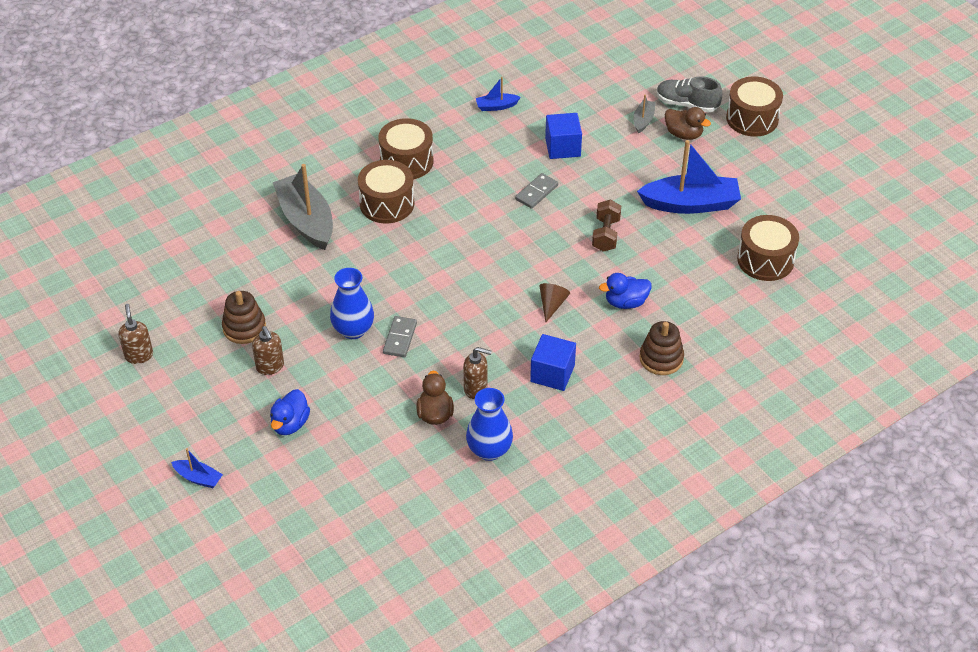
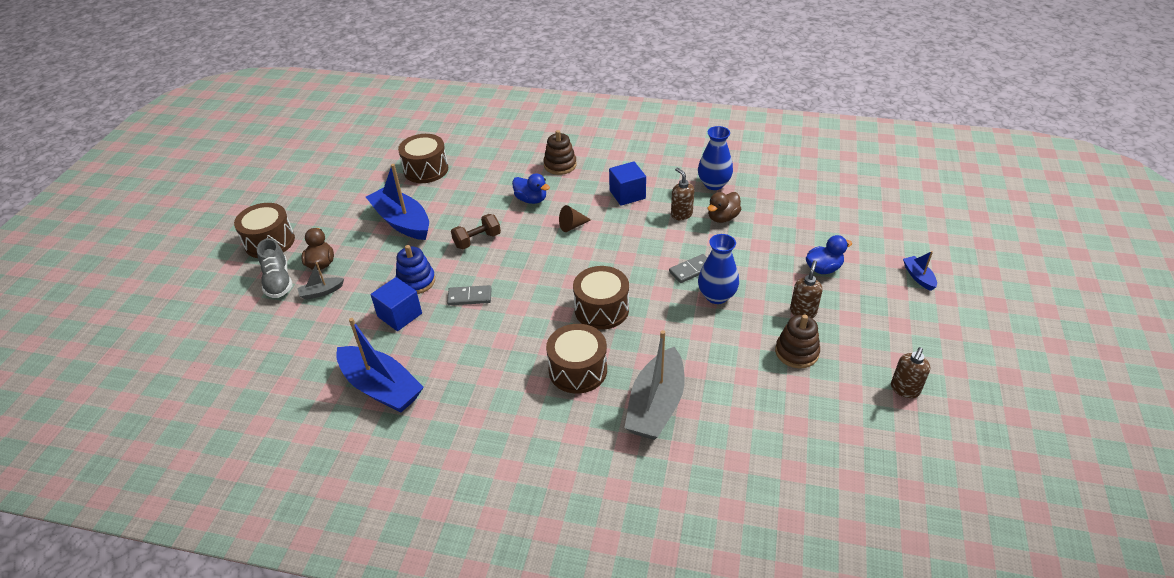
camera: 130 degrees left, 5 degrees down
(406, 161) = (514, 395): brown drum -> brown drum (601, 309)
(496, 106) = (381, 388): blue boat -> blue boat, size x2.14
(593, 174) = (416, 281): none -> blue stacking toy

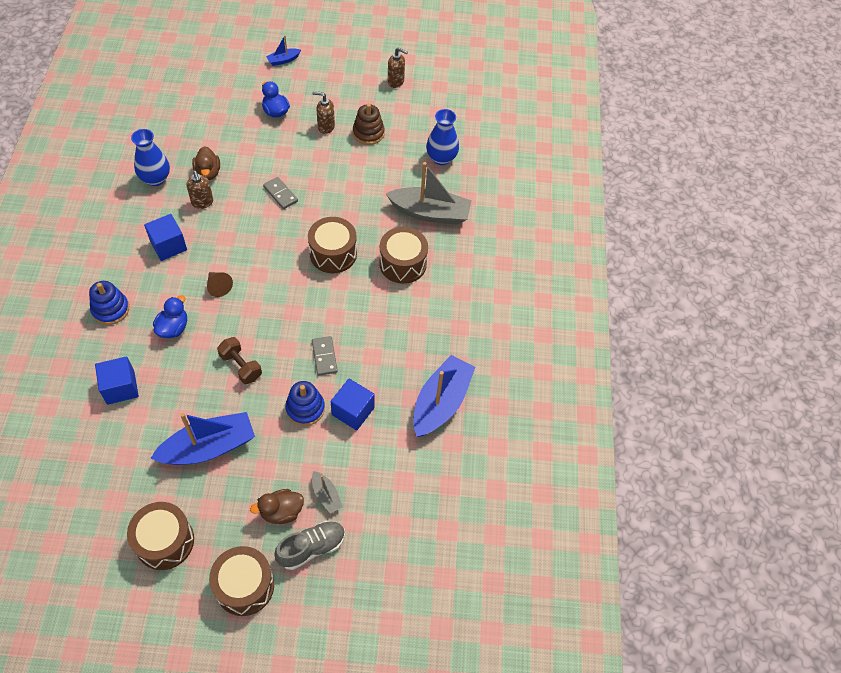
camera: 105 degrees left, 15 degrees up
(402, 222) = (209, 447): blue boat -> blue boat turned 150 degrees counterclockwise
(426, 169) = (107, 447): brown drum -> brown drum (165, 541)
(479, 174) = (120, 387): none -> blue cube
(560, 165) = (110, 309): brown stacking toy -> blue stacking toy
(681, 214) = (202, 202): brown soap dispenser -> brown soap dispenser turned 75 degrees counterclockwise
(716, 296) = (311, 178): blue vase -> blue vase (441, 158)
(722, 218) = (208, 173): brown duck -> brown duck turned 45 degrees clockwise

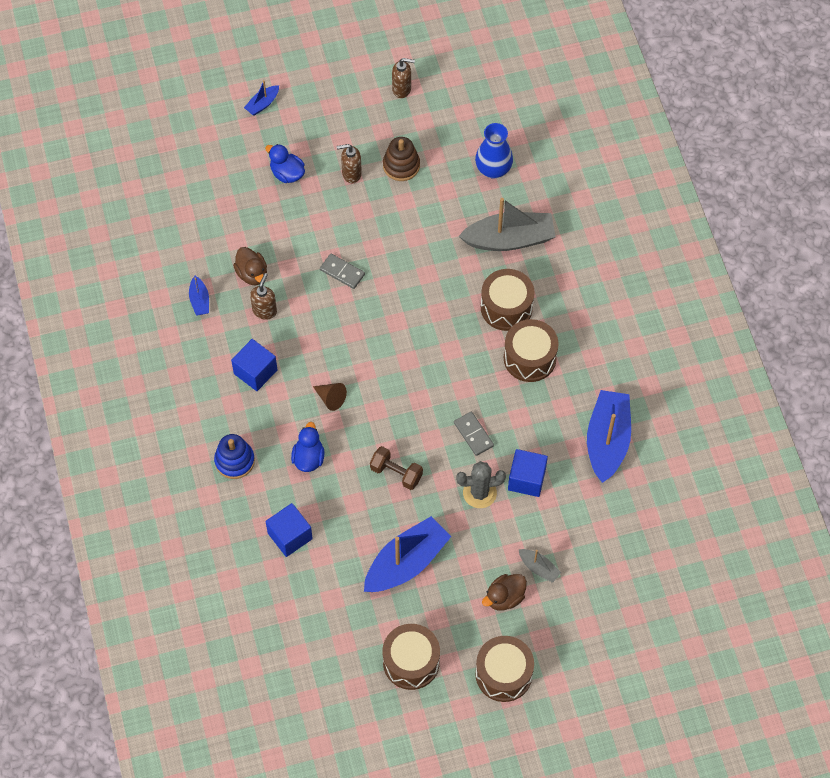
camera: 15 degrees left, 5 degrees up
(155, 179) = (199, 300): blue vase -> blue boat
(202, 202) = (264, 310): brown soap dispenser -> brown soap dispenser turned 120 degrees counterclockwise
(305, 408) = (479, 493): blue stacking toy -> grey cactus
(312, 548) = (548, 620): grey shoe -> none
(333, 254) = (430, 321): brown drum -> brown drum (529, 358)

